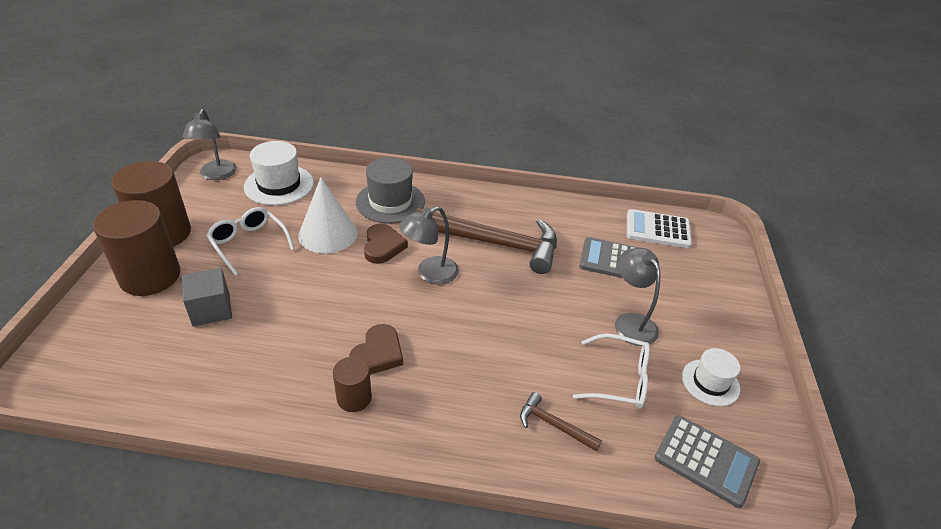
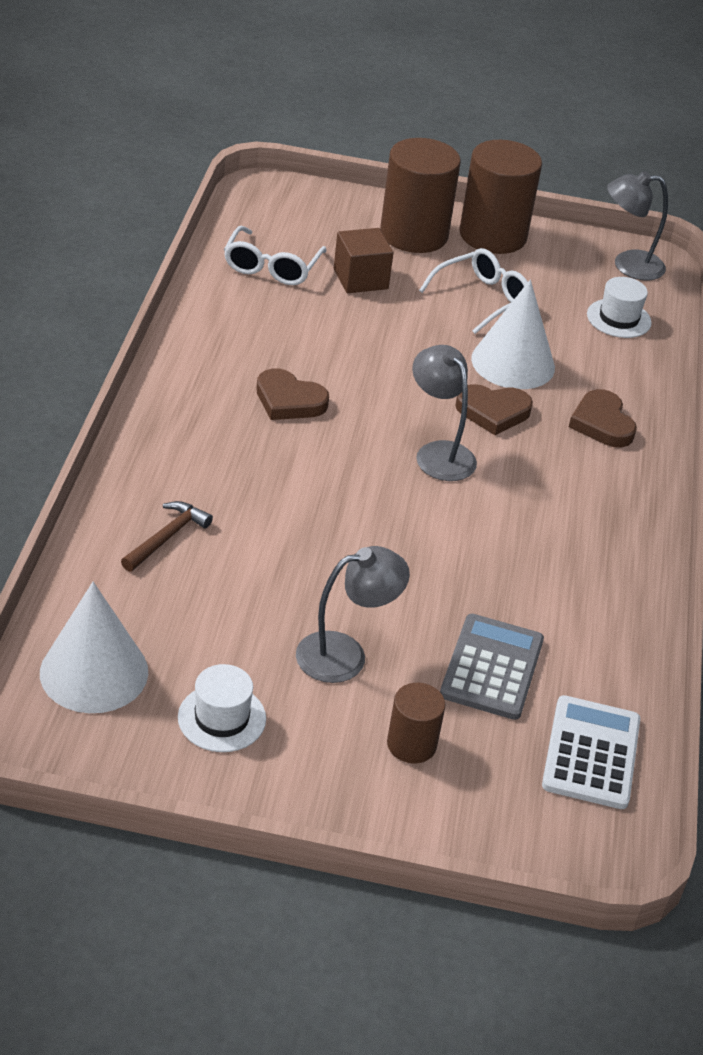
camera: 90 degrees right, 0 degrees up
(211, 309) = (360, 279): grey cube -> brown cube
(279, 185) = (618, 318): white hat -> white hat, size x0.63
(354, 398) = (223, 381): brown cylinder -> brown cylinder (411, 744)
(390, 202) = (602, 423): grey hat -> brown heart
(495, 243) = (516, 527): brown hammer -> none
(619, 379) = (234, 615): white glasses -> white glasses (272, 267)
(706, 460) = (94, 672): grey calculator -> white cone

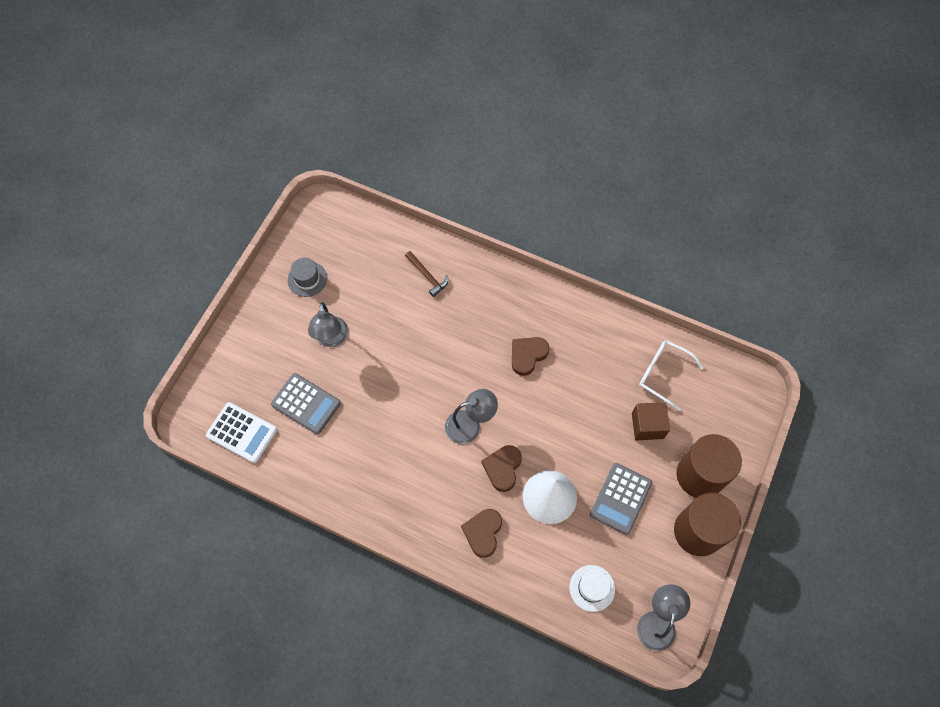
camera: 110 degrees right, 25 degrees up
(94, 672) = (347, 234): white cone -> none
(222, 718) = (307, 279): white hat -> grey hat
(411, 744) = (270, 353): brown cylinder -> none
(481, 299) = (620, 498): white glasses -> grey calculator
(602, 423) = (483, 532): brown heart -> brown heart turned 75 degrees counterclockwise

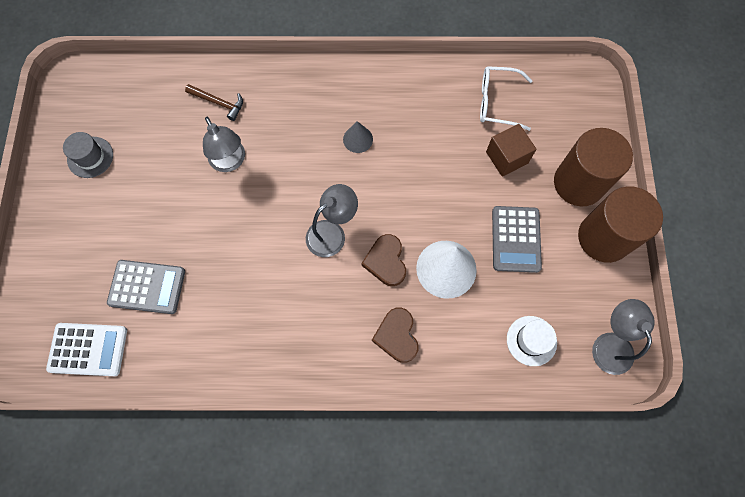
camera: 25 degrees left, 5 degrees up
(331, 339) = (145, 207): grey lamp -> grey lamp (230, 162)
(527, 355) = (358, 139): brown heart -> grey cone

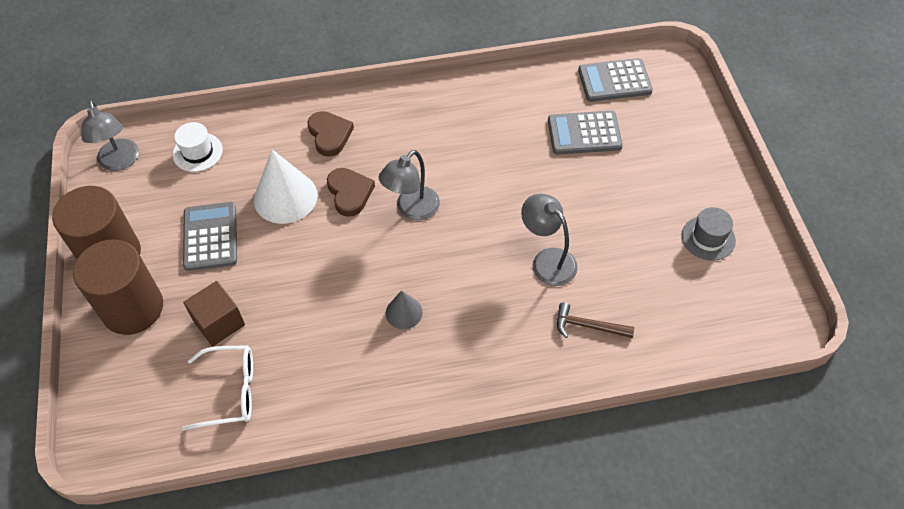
camera: 170 degrees right, 15 degrees down
(88, 349) = (614, 81): white calculator -> grey calculator

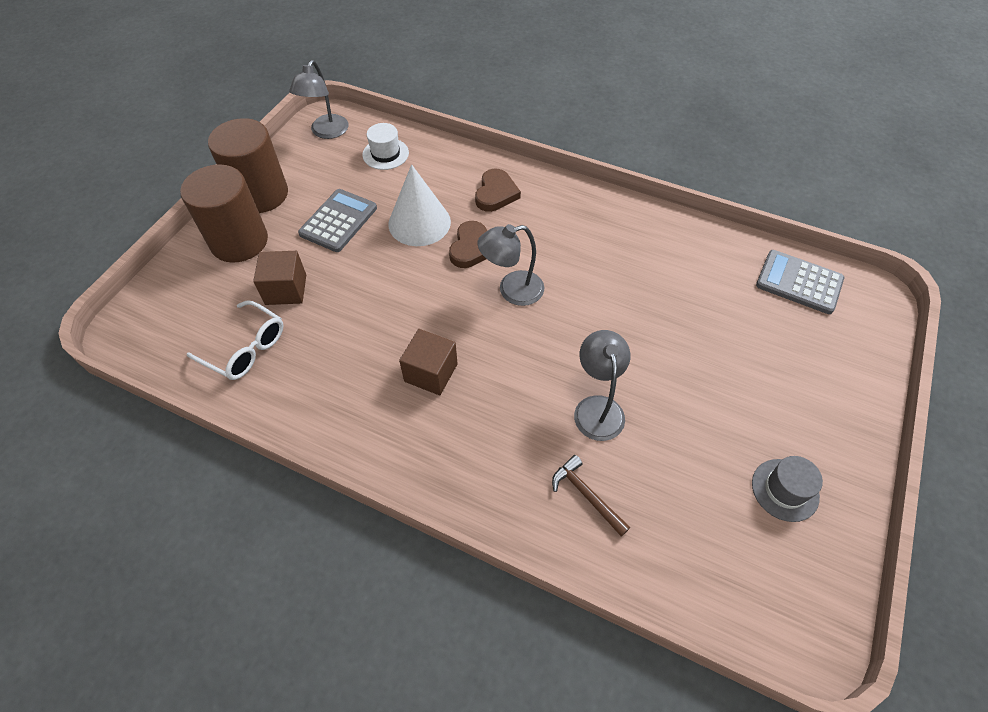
camera: 35 degrees right, 0 degrees up
(404, 312) = (431, 372): grey cone -> brown cube
(584, 133) = (728, 313): grey calculator -> none

